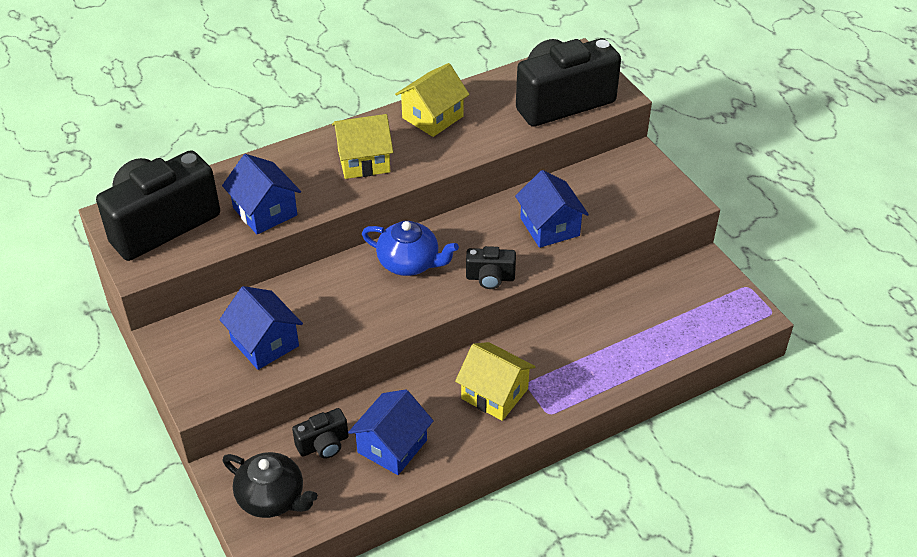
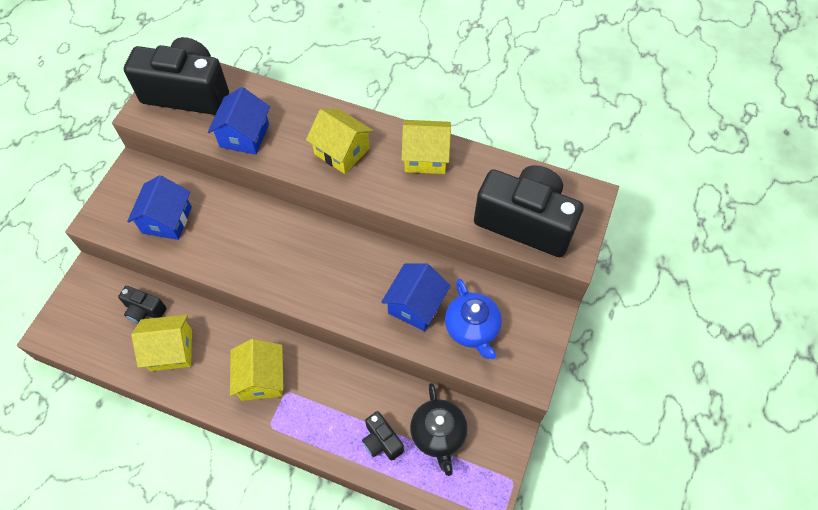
camera: 50 degrees right, 15 degrees up
(272, 498) = (84, 315): black teapot -> black teapot (438, 434)
(392, 446) = (171, 350): blue house -> yellow house
(410, 263) = (303, 246): blue teapot -> blue teapot (472, 328)
(490, 278) = (331, 304): black camera -> black camera (381, 441)

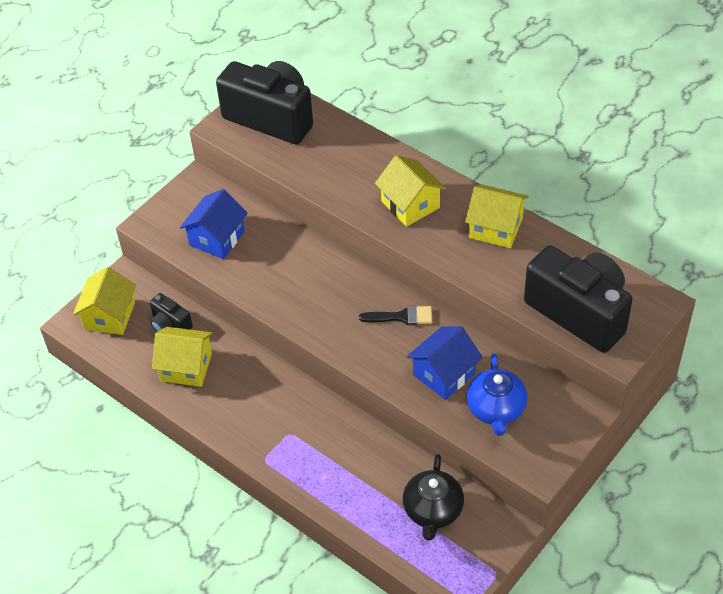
camera: 20 degrees right, 10 degrees down
(244, 135) = (316, 169): blue house -> none
(261, 378) = (268, 414): yellow house -> yellow house (109, 316)
(361, 258) = (402, 317): none -> black brush
(381, 441) = (372, 502): black camera -> none

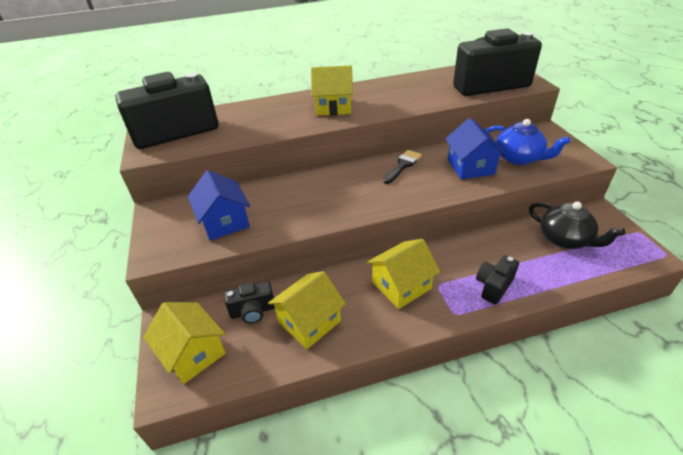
camera: 55 degrees left, 10 degrees down
(318, 475) = (493, 286): none -> black camera
(496, 228) = (390, 88): yellow house -> yellow house (401, 285)

